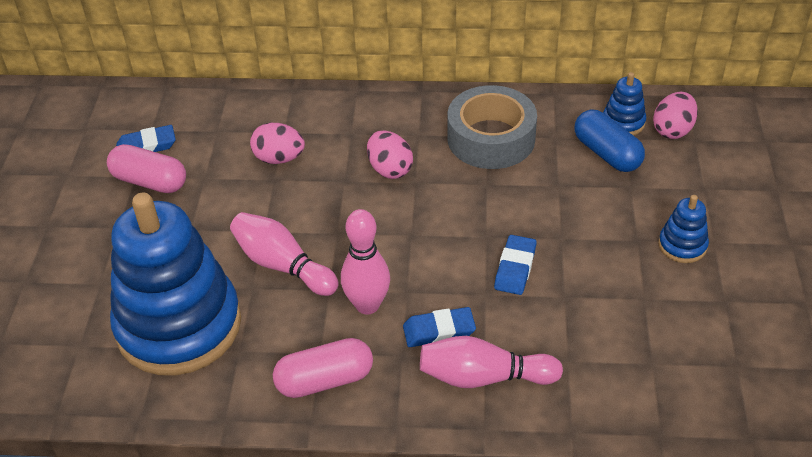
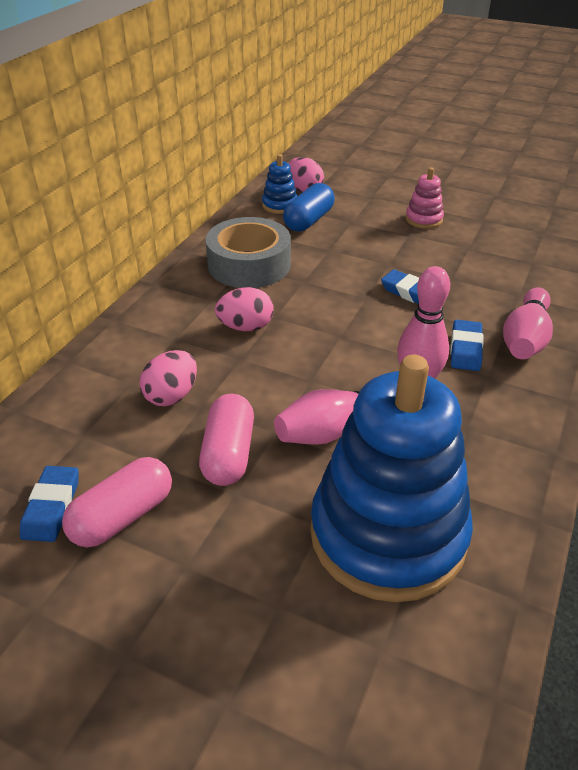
camera: 70 degrees left, 5 degrees down
(324, 380) = (504, 433): pink capsule -> pink capsule (228, 454)
(607, 153) = (308, 221): blue capsule -> blue capsule turned 45 degrees counterclockwise
(682, 245) = (423, 219): blue stacking toy -> pink stacking toy

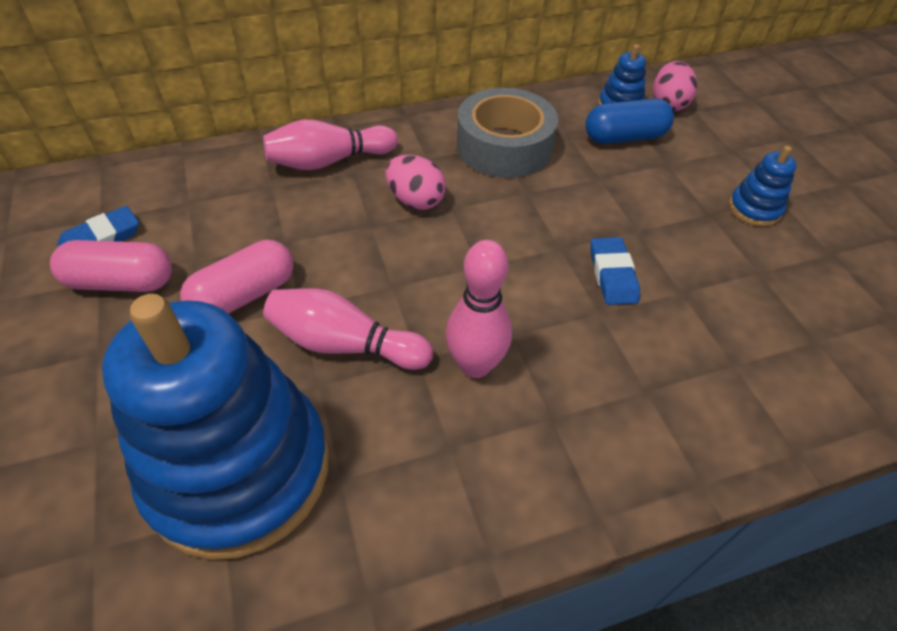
camera: 45 degrees right, 10 degrees up
(172, 395) = (280, 217): pink egg -> none
(423, 219) = (754, 209): pink stacking toy -> blue stacking toy
(465, 349) = (576, 372): blue eraser -> none
(525, 339) = (660, 415): pink bowling pin -> pink bowling pin (329, 161)

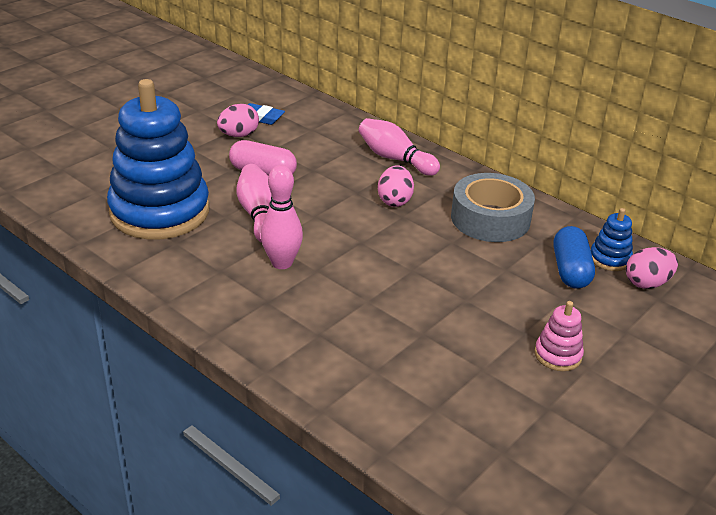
camera: 60 degrees right, 15 degrees down
(121, 282) = (238, 135): pink capsule -> pink egg
(612, 275) = (408, 298): blue eraser -> none
(624, 137) = (570, 270): blue capsule -> blue capsule turned 45 degrees clockwise
(754, 209) = (558, 355): blue stacking toy -> pink stacking toy

